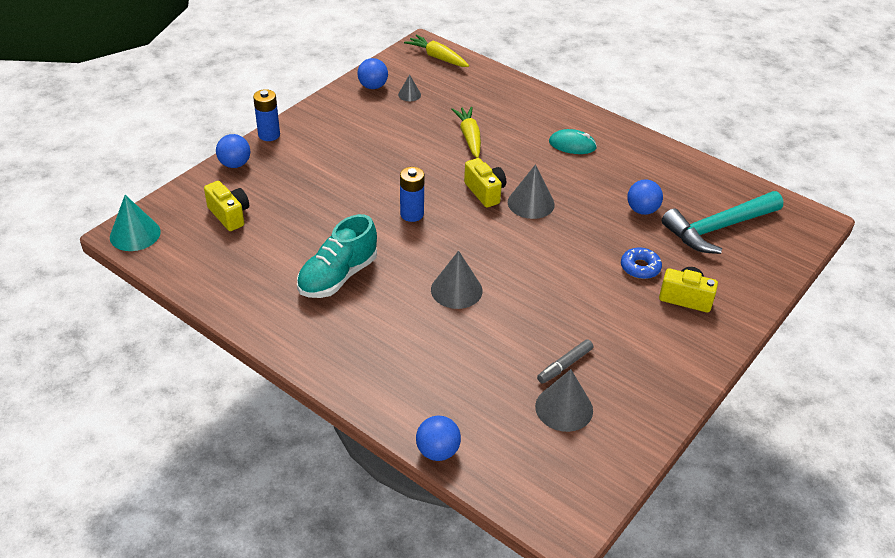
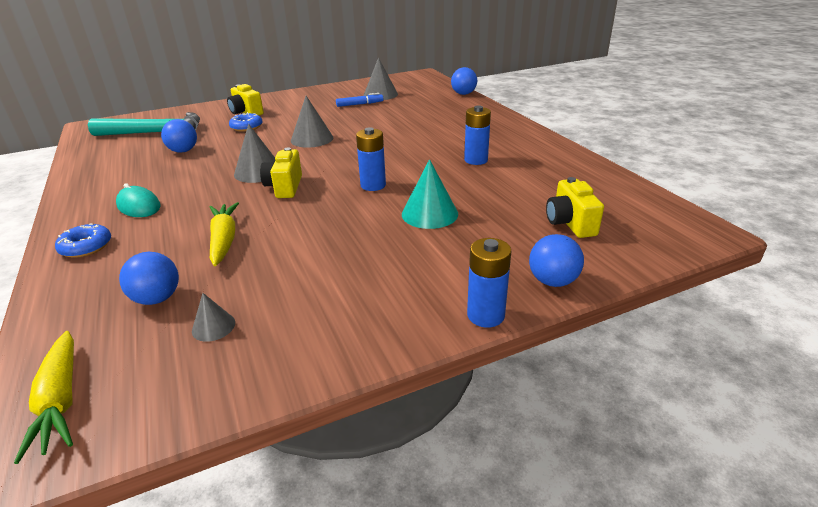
camera: 150 degrees left, 10 degrees down
(135, 234) = (690, 228): turquoise cone -> turquoise cone (429, 214)
(338, 276) = (476, 160): turquoise shoe -> blue battery
(373, 86) = (249, 364): blue ball -> blue ball (157, 298)
(456, 290) = (388, 139): grey cone -> grey cone (312, 139)
(469, 137) = (224, 240): yellow carrot -> yellow carrot turned 150 degrees clockwise
(551, 110) = (86, 247): none -> blue donut
(565, 365) = (359, 104): grey marker -> blue marker

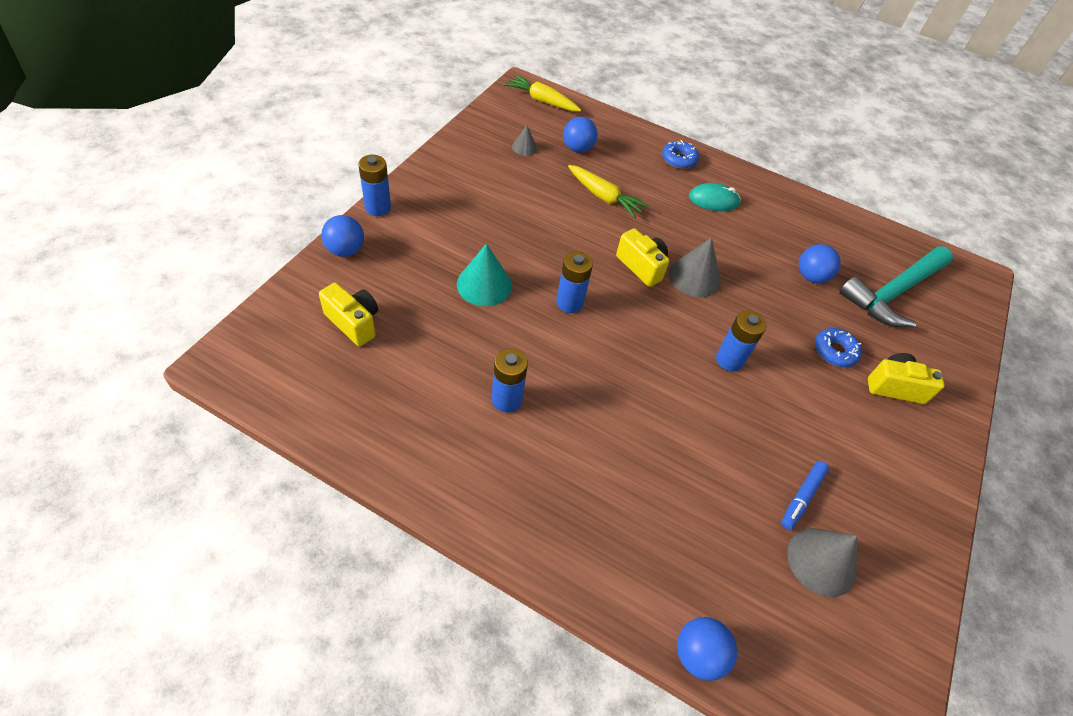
camera: 135 degrees right, 20 degrees up
(312, 139) = (729, 360): grey cone -> blue battery

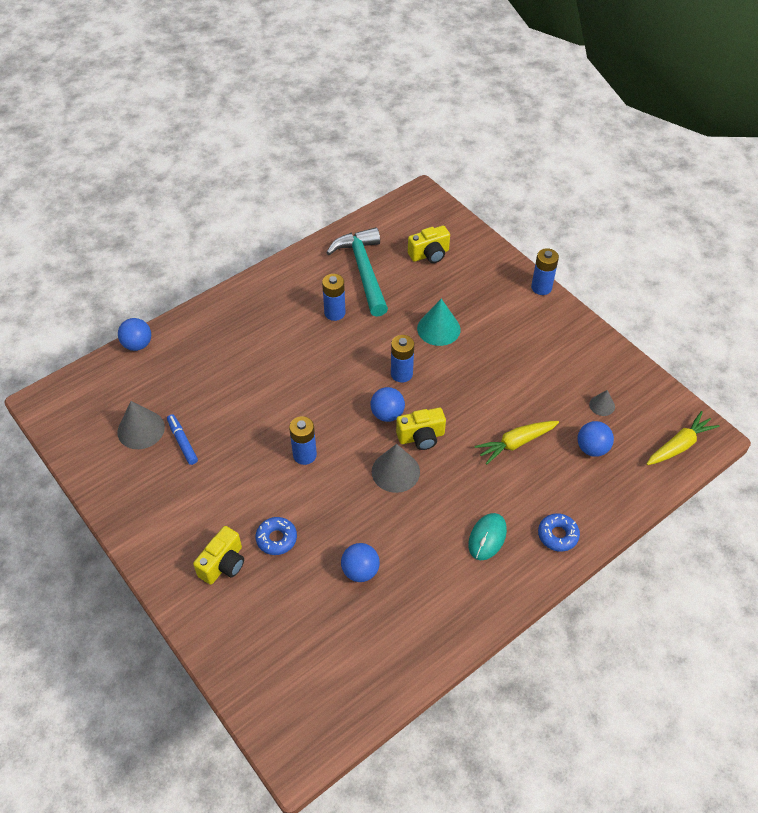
camera: 120 degrees right, 0 degrees up
(345, 250) = (499, 262): blue ball -> blue ball (387, 414)
(893, 292) = (312, 638): turquoise hammer -> turquoise hammer (363, 271)

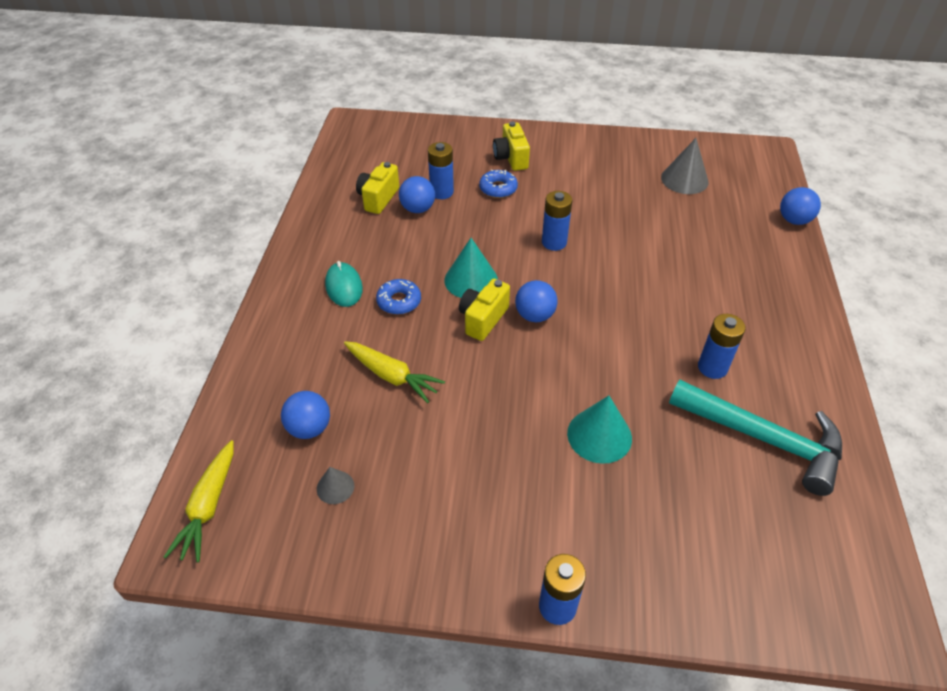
camera: 135 degrees right, 5 degrees down
(182, 442) = (646, 192): blue marker -> none
(395, 471) = (471, 280): grey cone -> turquoise cone
(401, 374) = (570, 359): blue battery -> blue battery (441, 192)
(429, 254) = (739, 530): yellow camera -> yellow camera (378, 198)
(515, 443) = (392, 376): yellow carrot -> yellow carrot turned 105 degrees clockwise
(557, 535) = (283, 328): blue donut -> blue donut (399, 301)

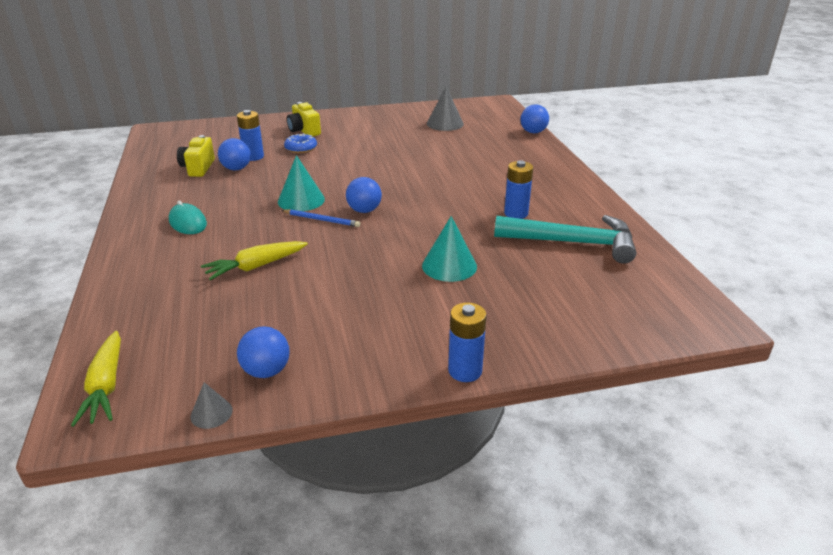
camera: 20 degrees left, 15 degrees down
(309, 428) = (190, 313): blue ball -> blue ball (266, 371)
(335, 487) = (231, 345): grey cone -> grey cone (211, 413)
(392, 376) = (256, 266): yellow carrot -> yellow carrot turned 135 degrees clockwise
(399, 301) = (243, 222): blue donut -> none
(483, 319) = (321, 220): yellow camera -> blue pencil
(554, 242) = (361, 169): blue battery -> none

